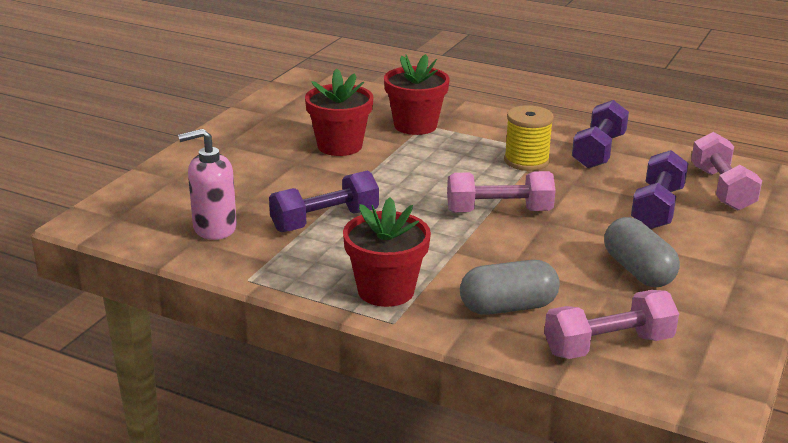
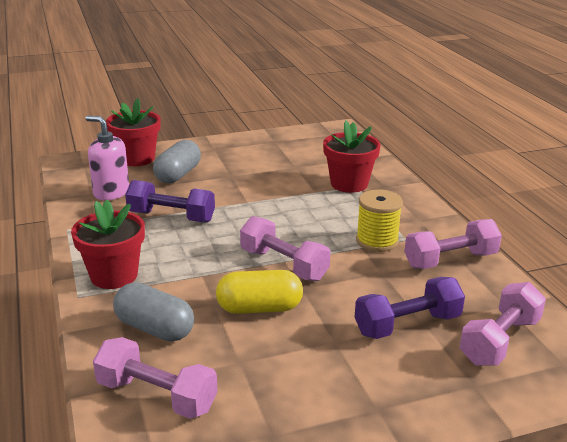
camera: 45 degrees right, 0 degrees up
(339, 146) = (274, 176): red flower pot -> red flower pot (137, 159)
(548, 250) = (259, 308): none -> yellow capsule
(598, 151) = (450, 260): purple dumbbell -> pink dumbbell
(638, 271) = (290, 360): grey capsule -> grey capsule (178, 175)

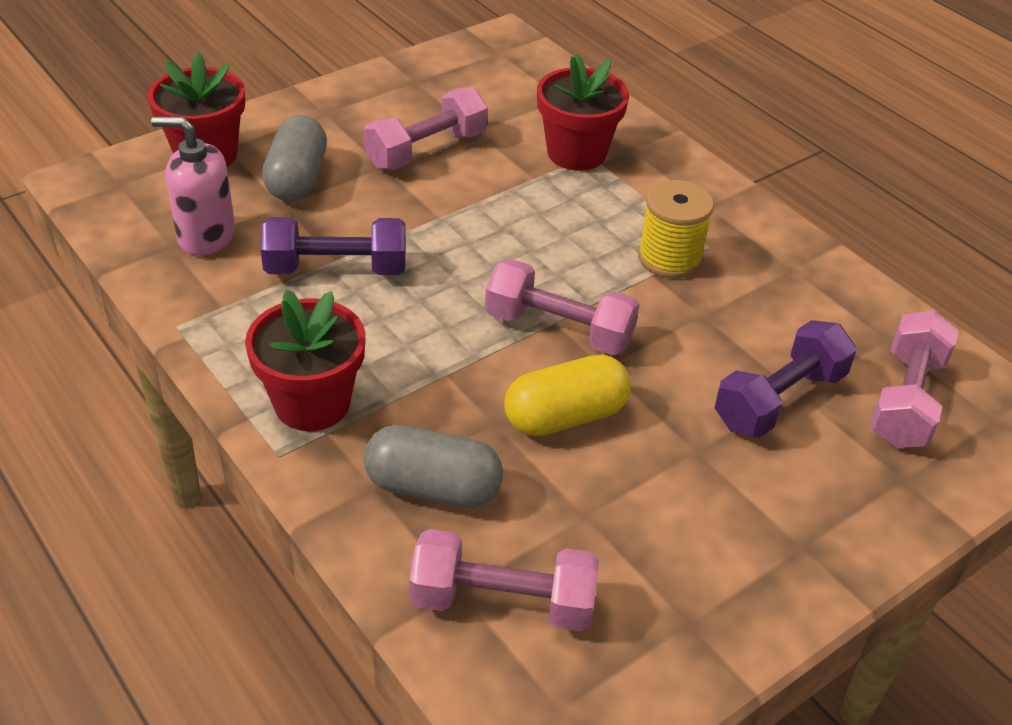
camera: 20 degrees left, 15 degrees up
(450, 260) = (785, 274): pink dumbbell -> pink dumbbell (426, 150)

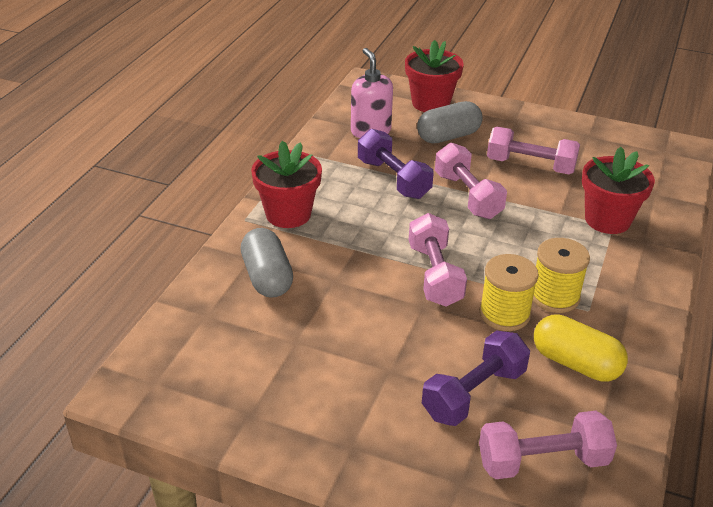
camera: 60 degrees right, 5 degrees down
(502, 601) = (209, 333): pink dumbbell -> pink dumbbell (467, 196)
(565, 416) = (365, 305): yellow capsule -> yellow capsule (576, 363)
(669, 309) = (504, 314): none -> yellow spool
(779, 400) = (474, 393): purple dumbbell -> purple dumbbell turned 60 degrees counterclockwise

